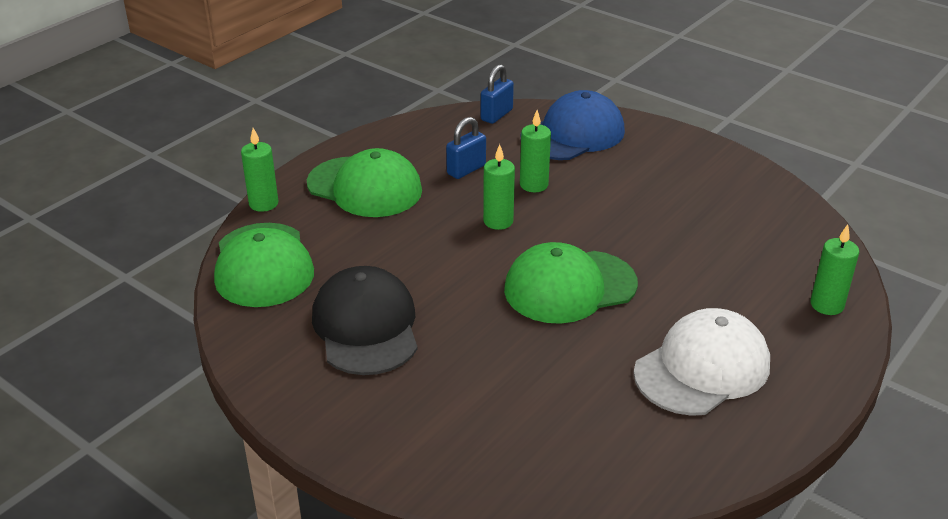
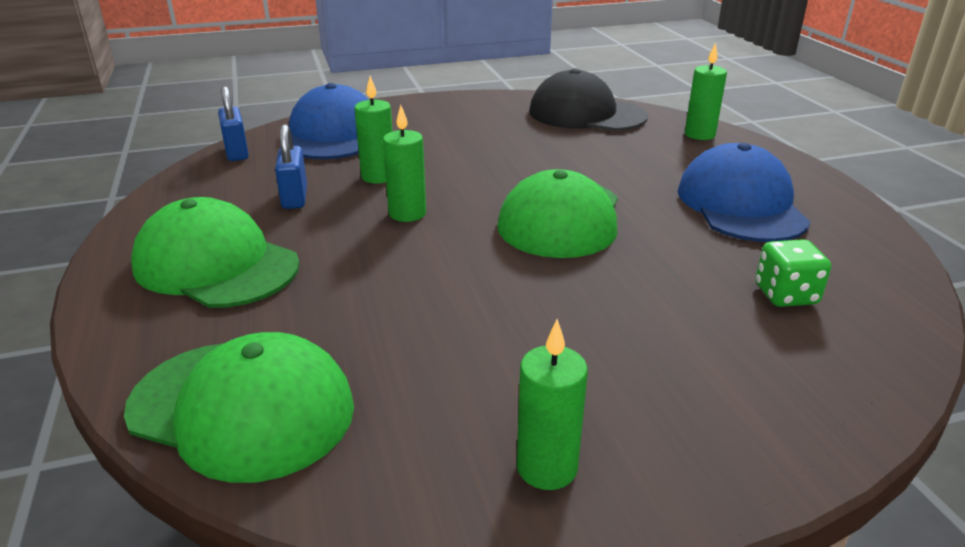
camera: 55 degrees left, 5 degrees down
(263, 203) = (108, 354): green candle -> green candle (547, 467)
(365, 187) = (216, 265): green cap -> green cap turned 120 degrees counterclockwise
(366, 326) = (486, 366): black cap -> black cap (586, 114)
(574, 427) = (785, 295): none -> green dice
(702, 368) = (740, 204): white cap -> blue cap

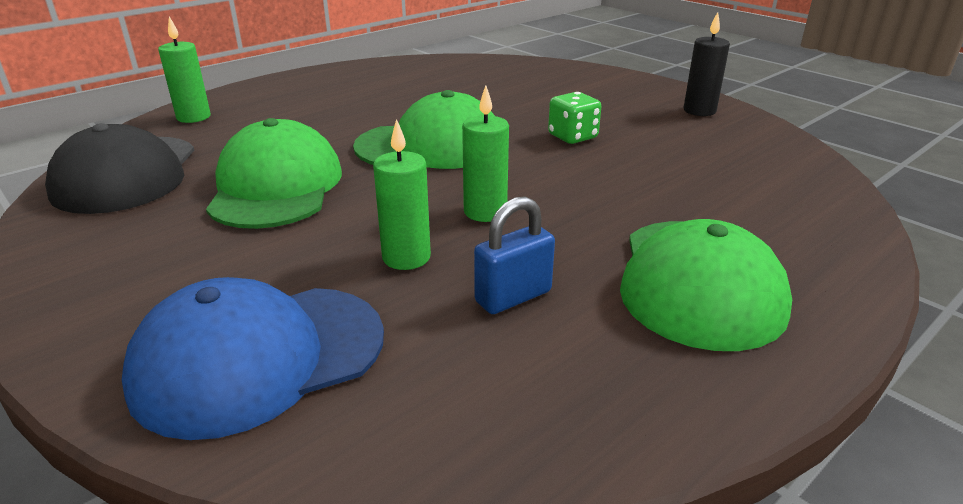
camera: 115 degrees left, 0 degrees up
(237, 152) = (398, 445): blue padlock -> none
(242, 408) = (802, 191): green cap -> green cap (276, 186)
(547, 467) = (699, 111): green candle -> black candle
(740, 204) = (355, 95): blue cap -> none
(785, 295) = (478, 80): green dice -> green dice (572, 137)

